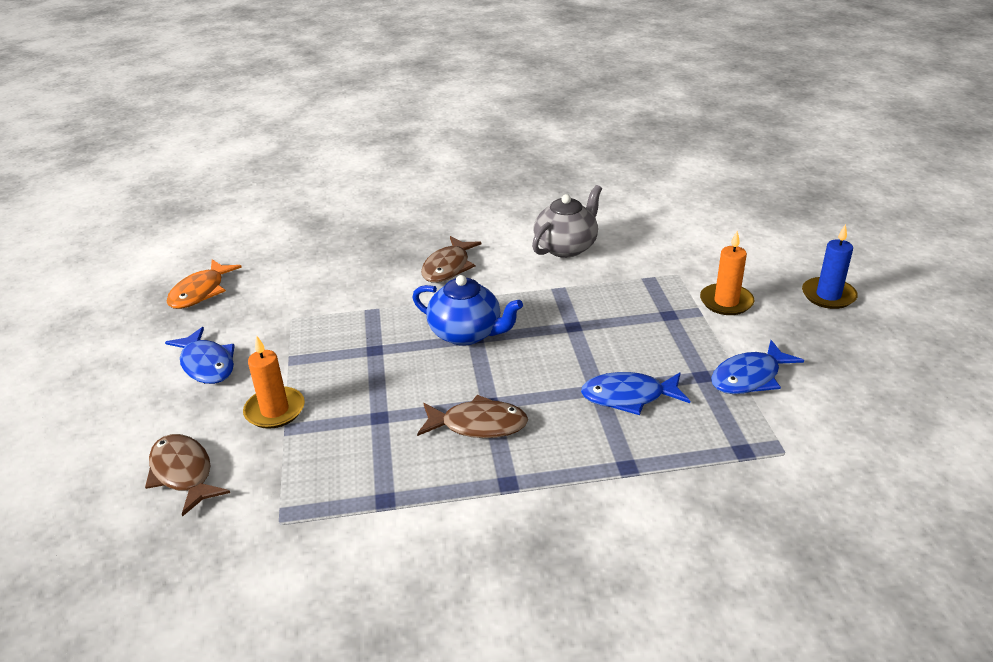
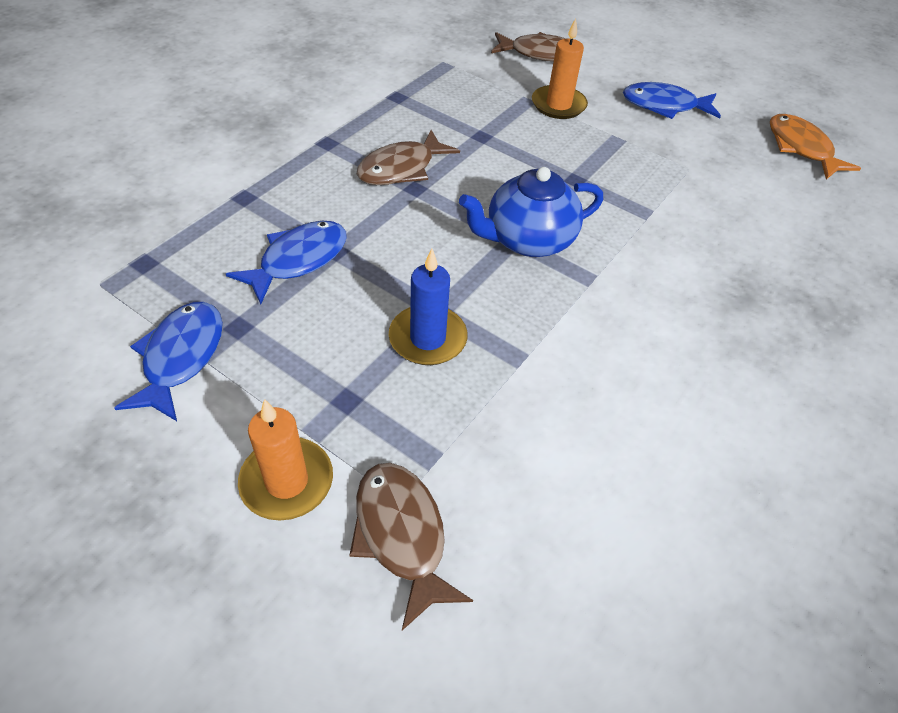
camera: 130 degrees right, 15 degrees up
(448, 267) = (676, 311): brown fish -> brown fish (402, 535)
(566, 247) = (606, 449): grey teapot -> none
(828, 295) = (124, 617): blue candle -> blue candle (427, 338)

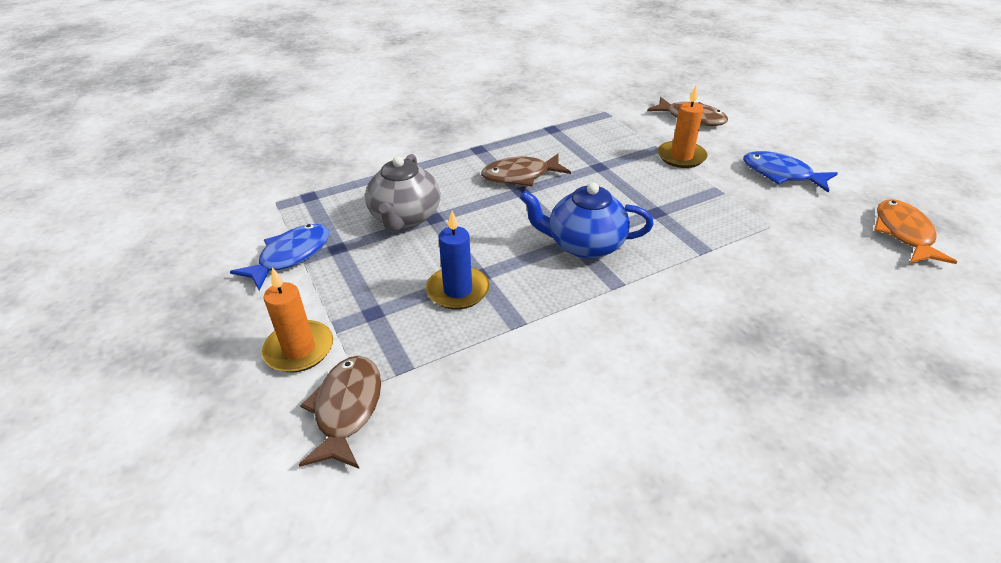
camera: 30 degrees right, 10 degrees down
(298, 260) = (405, 218): blue fish -> grey teapot

